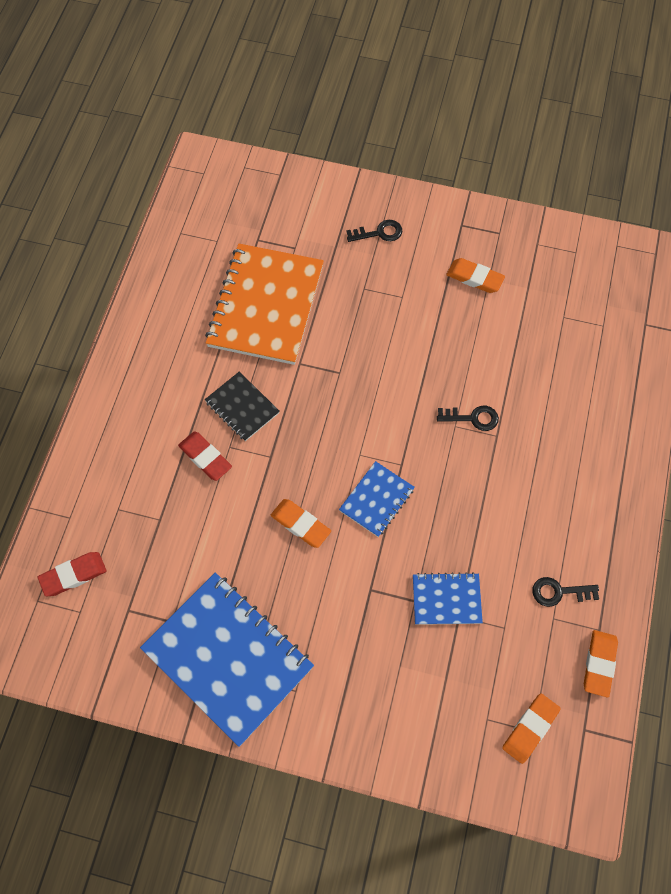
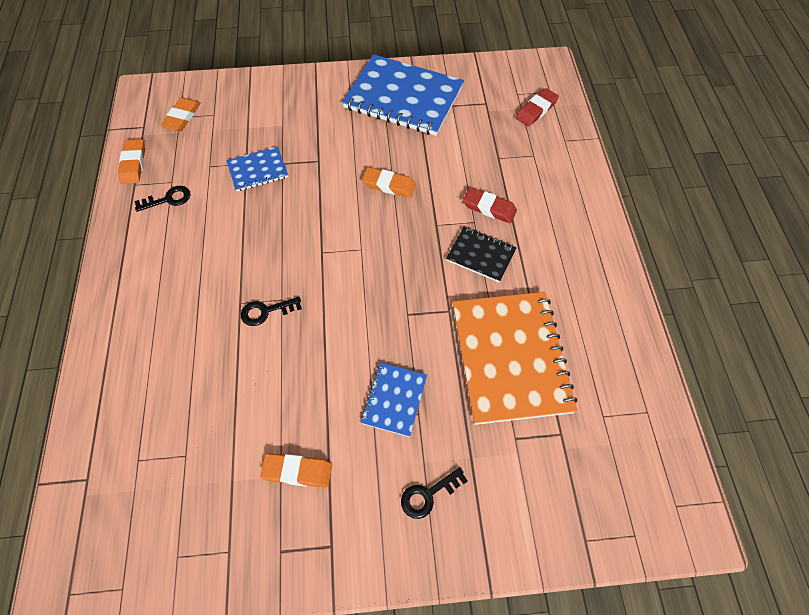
camera: 160 degrees right, 5 degrees down
(377, 500) = (334, 219): blue notebook -> blue notebook (394, 399)

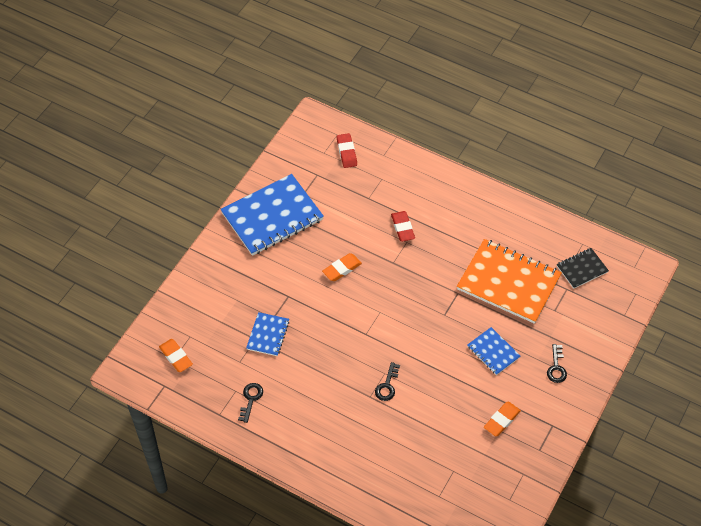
camera: 55 degrees left, 5 degrees down
(133, 164) = (198, 407): orange eraser -> none
(481, 255) = (433, 254): black notebook -> black notebook (582, 269)
(489, 208) = (402, 228): red eraser -> red eraser turned 75 degrees counterclockwise

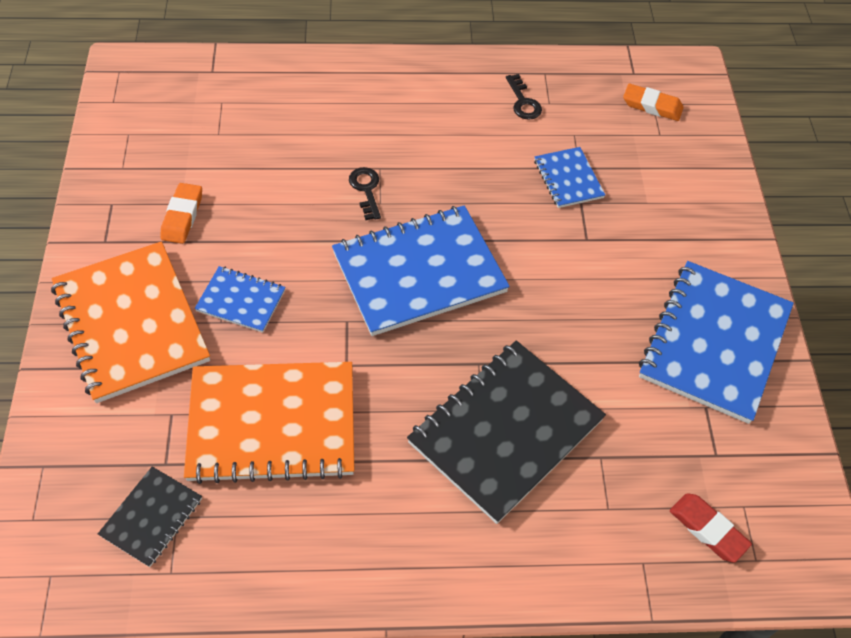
camera: 145 degrees right, 0 degrees up
(342, 269) = (546, 314): orange eraser -> none
(390, 322) = (419, 272): none -> blue notebook
(402, 228) = (505, 431): red eraser -> black notebook
(556, 367) = (131, 323): black key -> orange notebook

